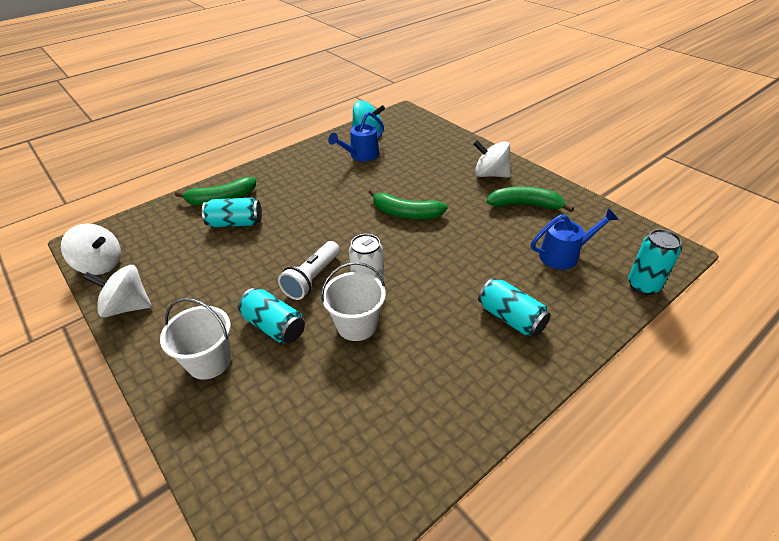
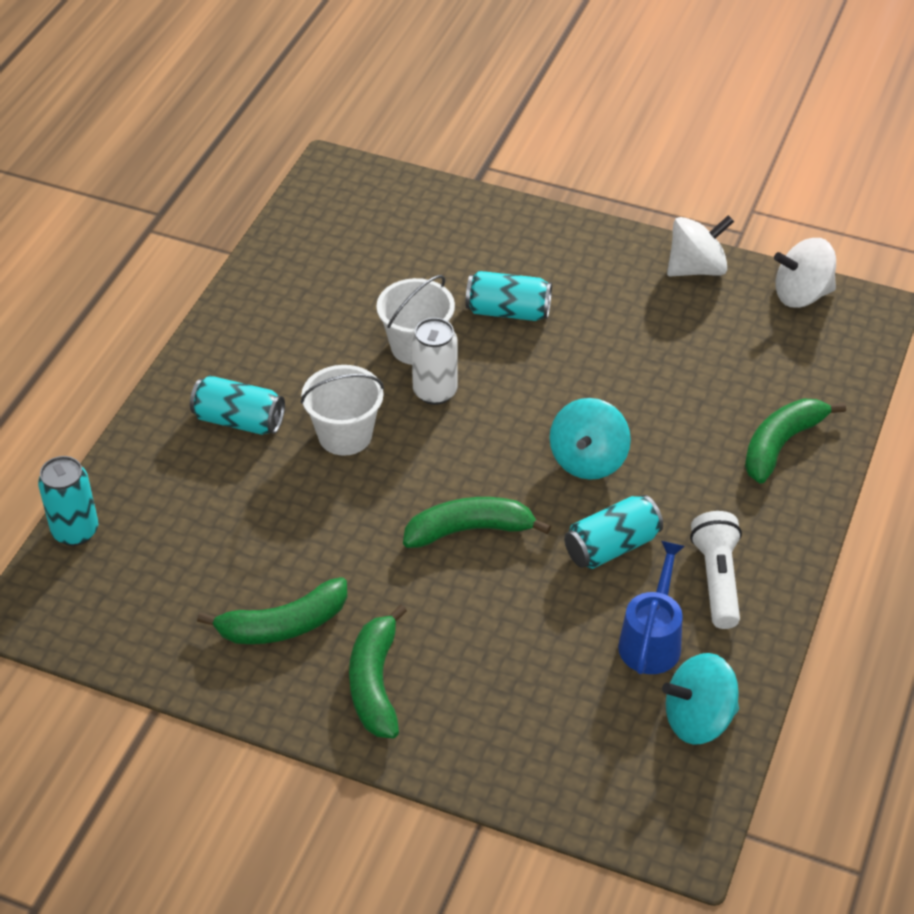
camera: 150 degrees right, 5 degrees up
(209, 361) = (540, 258): white bucket -> white bucket (345, 435)
(235, 223) = (707, 414): turquoise can -> turquoise can (611, 546)
(312, 278) = (517, 378): white flashlight -> white flashlight (717, 579)
(318, 223) = (588, 460): none -> turquoise spinning top
(490, 174) = (375, 683): white spinning top -> green banana
(564, 255) = (193, 543): blue watering can -> none

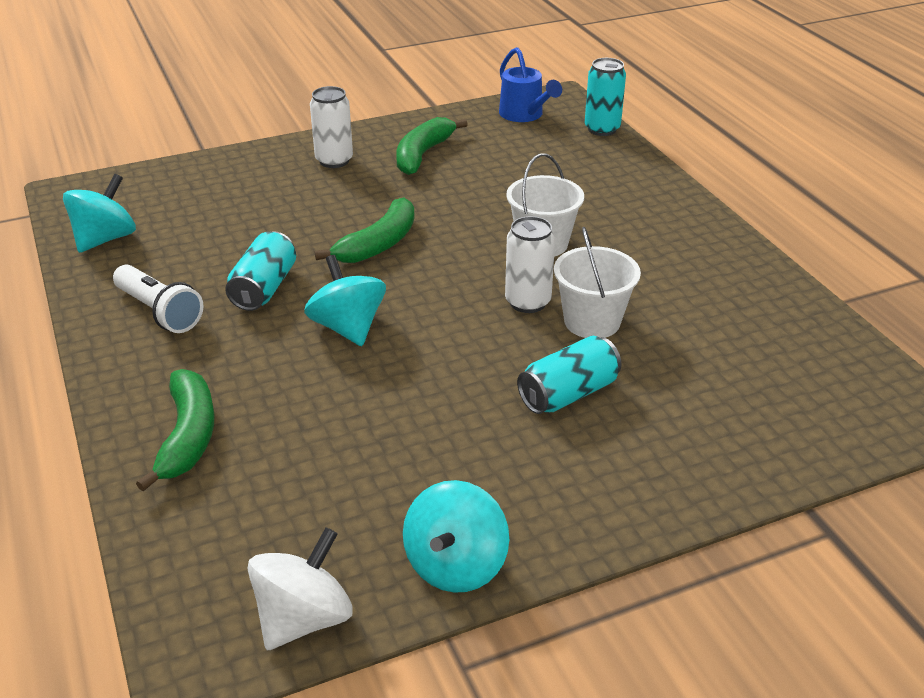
camera: 135 degrees right, 10 degrees down
(239, 420) = (620, 213): turquoise can -> none
(375, 683) = (334, 160): green banana -> white can
(652, 639) = (178, 258): blue watering can -> blue watering can (525, 115)
(696, 268) = (455, 565): white spinning top -> turquoise spinning top

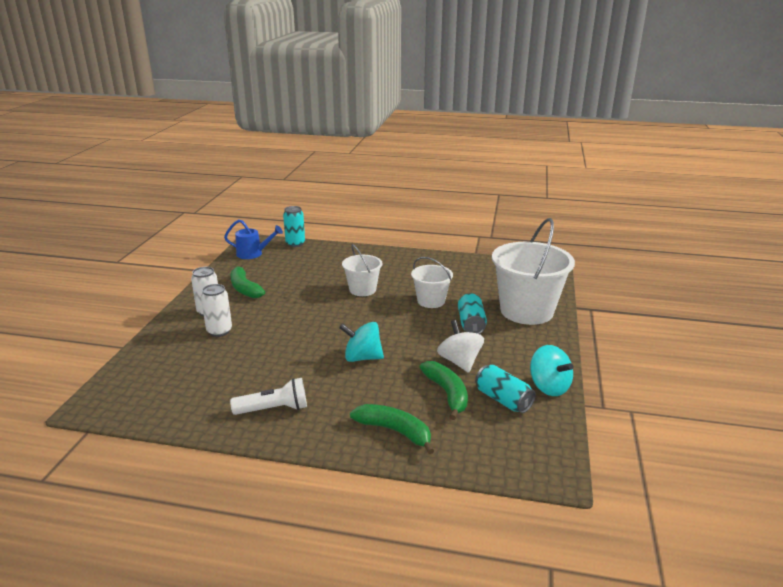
camera: 55 degrees left, 10 degrees down
(105, 239) = (169, 407): turquoise spinning top -> none
(264, 288) = (297, 370): turquoise can -> turquoise can (503, 400)
(304, 618) = (551, 436): white spinning top -> white spinning top (459, 362)
(378, 244) = (305, 326): green banana -> green banana (447, 393)
(527, 302) = (400, 309): white can -> white can (219, 331)
(697, 443) = (526, 311): none -> white bucket

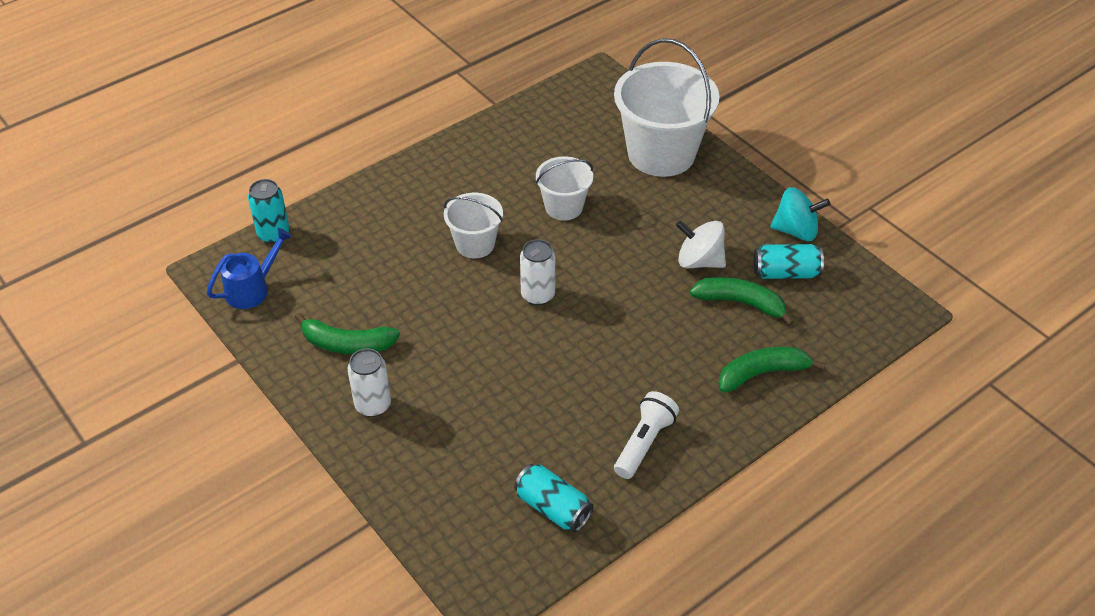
camera: 50 degrees left, 20 degrees up
(219, 331) = (434, 416): white can -> white can (538, 295)
(362, 358) = (619, 326): turquoise spinning top -> none
(471, 324) = (642, 208): turquoise can -> turquoise can (553, 508)

